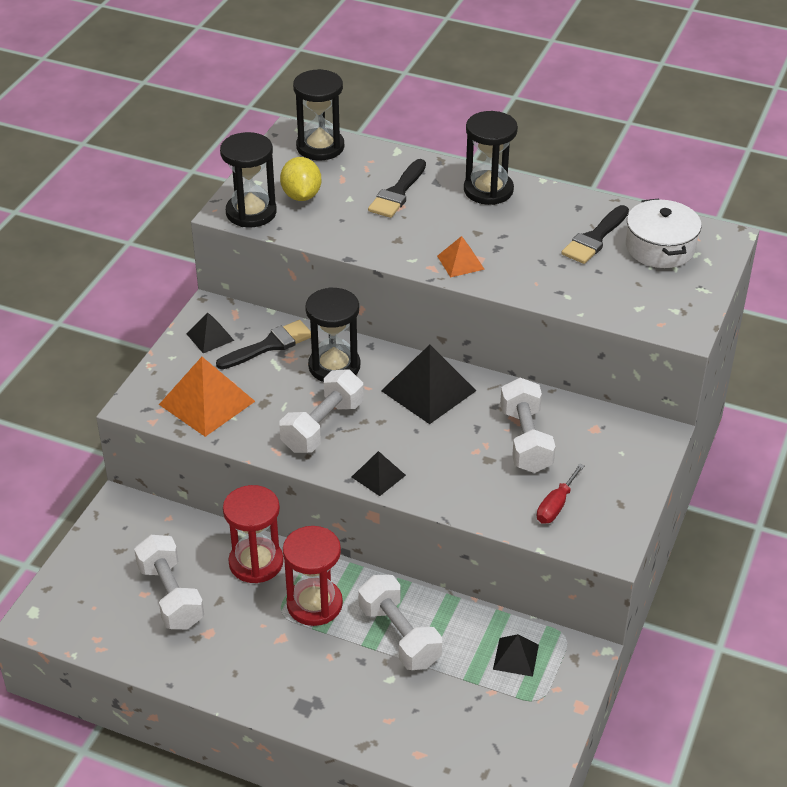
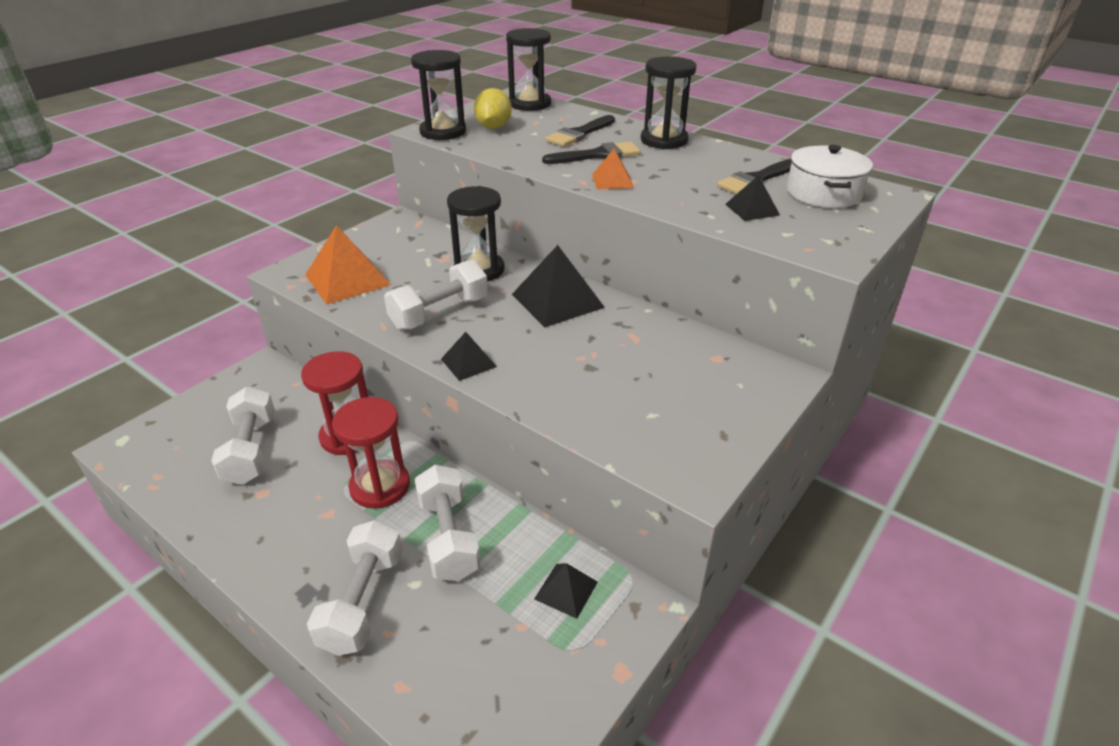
camera: 15 degrees right, 5 degrees down
(210, 337) = (385, 235): black pyramid -> black pyramid (752, 209)
(270, 345) = (432, 248): black brush -> black brush (597, 155)
(525, 440) = (637, 356): white dumbbell -> white dumbbell (363, 601)
(556, 505) = (647, 423): red screwdriver -> none

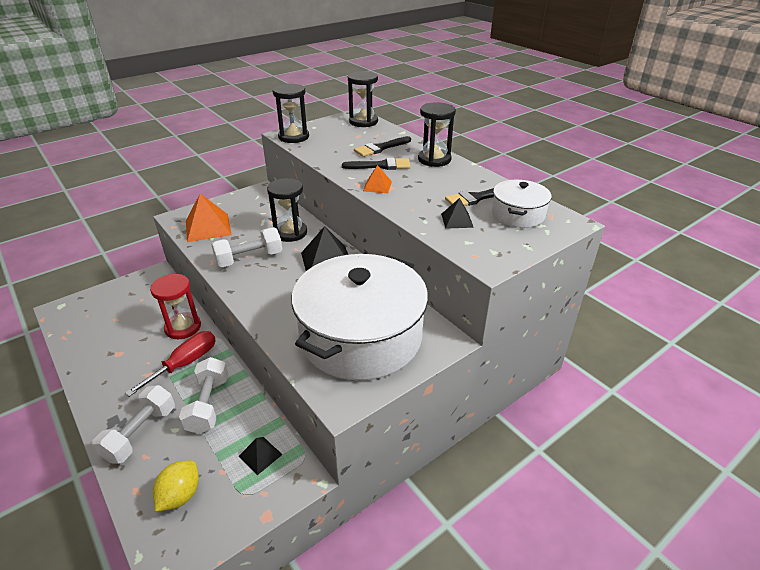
camera: 15 degrees right, 0 degrees up
(251, 450) = (125, 326): white dumbbell -> none
(380, 486) = (185, 363): red hourglass -> red screwdriver
(468, 362) = (247, 295): black pyramid -> none
(493, 127) = (328, 137): yellow lemon -> yellow lemon (180, 495)
(667, 389) = (361, 336): none -> white pot

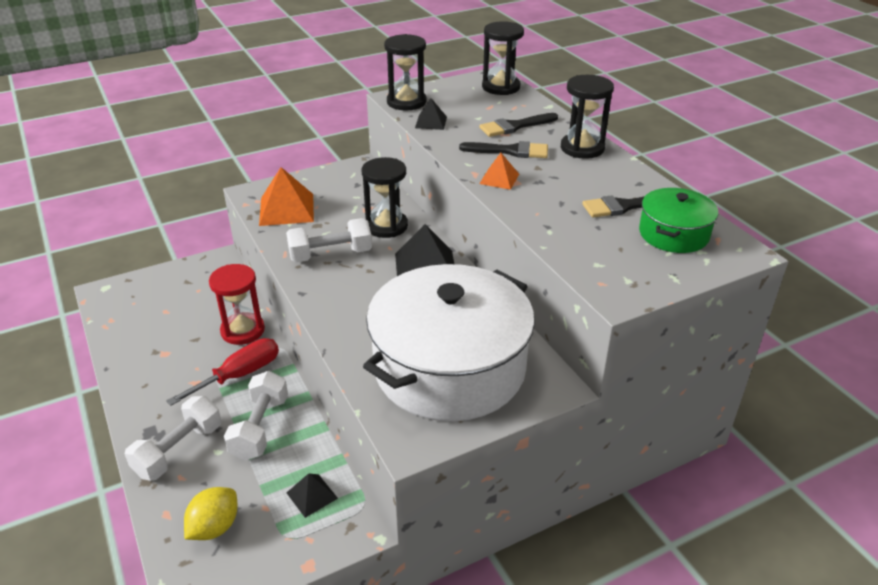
camera: 10 degrees right, 0 degrees up
(457, 220) = (591, 234): black pyramid -> black pyramid (431, 122)
(518, 214) = (673, 234): white pot -> green pot

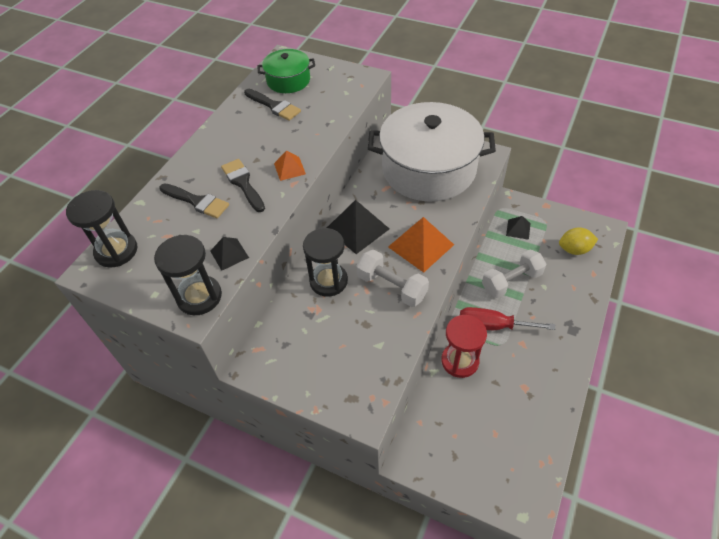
camera: 125 degrees left, 15 degrees up
(179, 450) = (564, 303): white dumbbell -> none
(287, 209) = (364, 363): orange pyramid -> orange pyramid (421, 245)
(582, 148) = (207, 152): black hourglass -> none

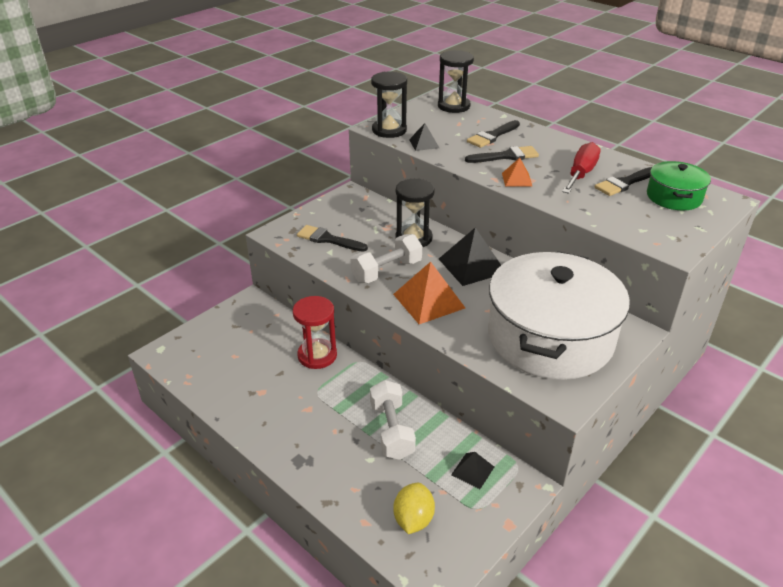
camera: 105 degrees right, 15 degrees down
(357, 355) = (328, 239): none -> black brush
(492, 326) = (342, 392): red screwdriver -> red screwdriver (581, 174)

